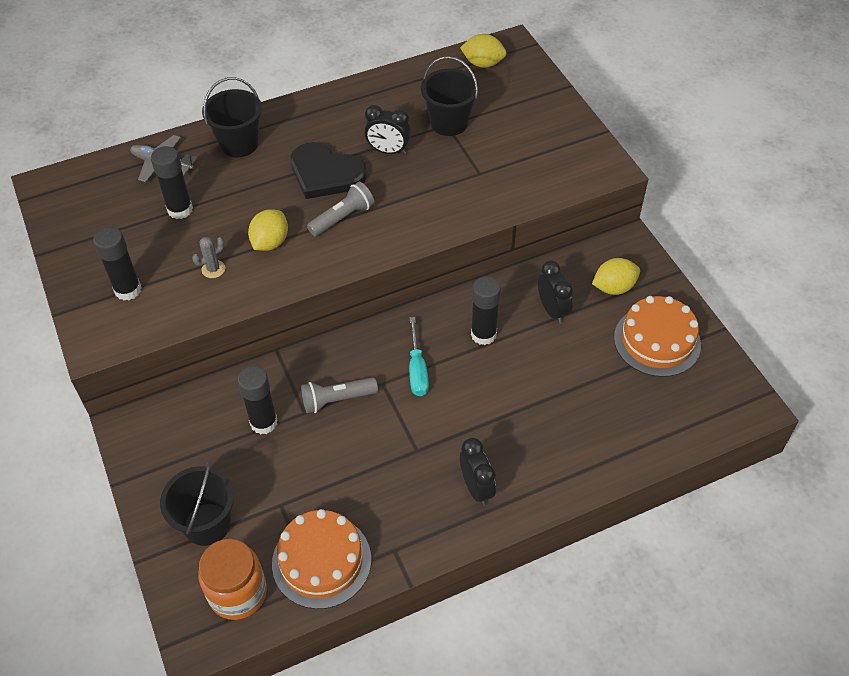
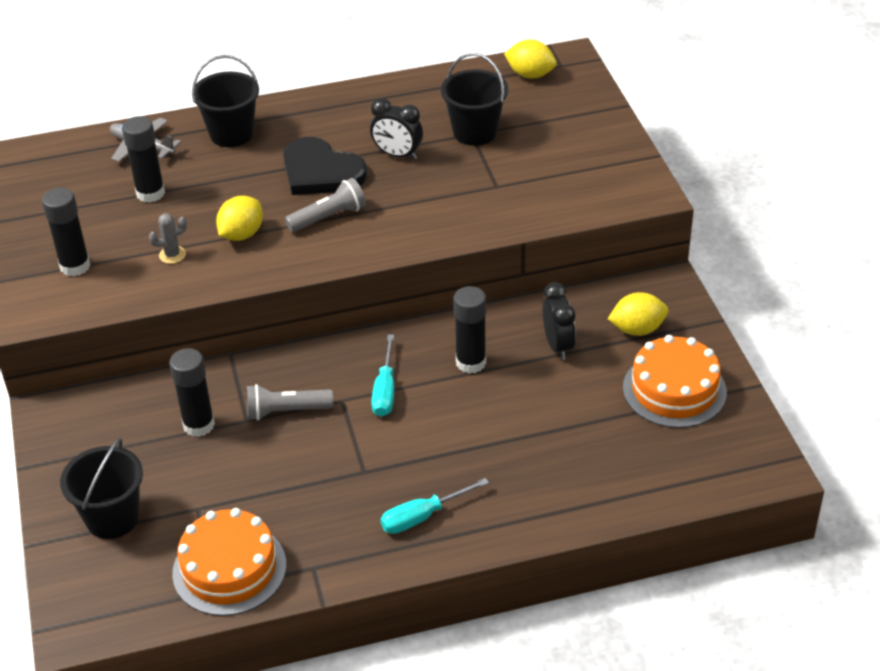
camera: 10 degrees right, 10 degrees down
(238, 593) = (130, 589): orange jar -> none
(476, 488) = (422, 517): black clock -> turquoise screwdriver

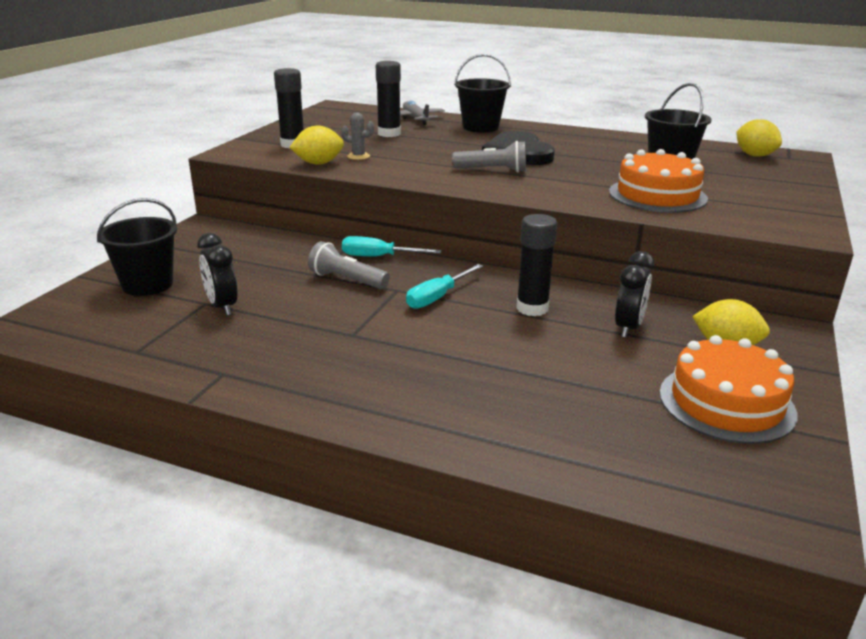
camera: 35 degrees right, 15 degrees down
(199, 425) = (278, 264): black glue stick -> none
(229, 569) = (166, 344): orange cake -> orange cake (657, 195)
(241, 234) = (418, 161): yellow lemon -> yellow lemon (318, 163)
(397, 155) = (589, 160): black clock -> black clock (222, 306)
(422, 517) = (356, 383): turquoise screwdriver -> turquoise screwdriver (379, 257)

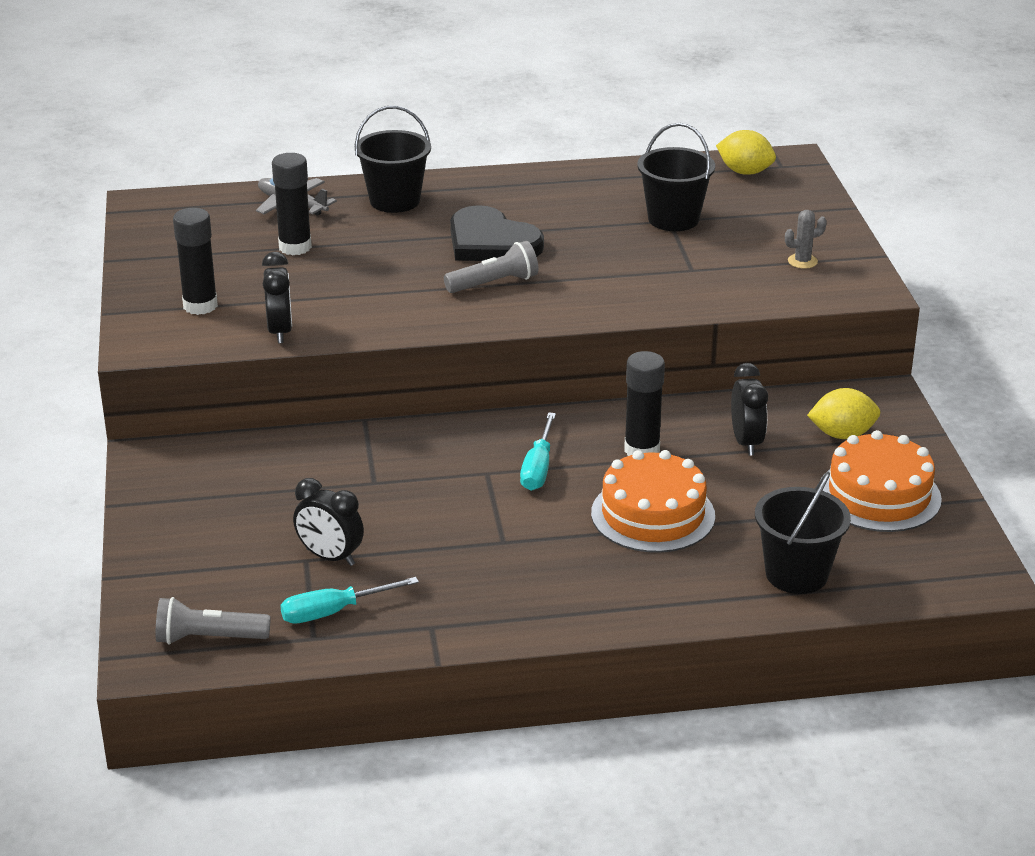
camera: 30 degrees left, 5 degrees up
(147, 284) = (207, 560): black bucket -> black bucket (796, 574)
(318, 163) = (280, 331): yellow lemon -> black clock
(347, 280) = (421, 478): grey flashlight -> grey flashlight (209, 638)
(358, 156) = (311, 304): grey cactus -> grey cactus (802, 261)
(379, 257) = (419, 435): turquoise screwdriver -> turquoise screwdriver (333, 612)
(657, 195) = (698, 274): orange cake -> orange cake (653, 514)

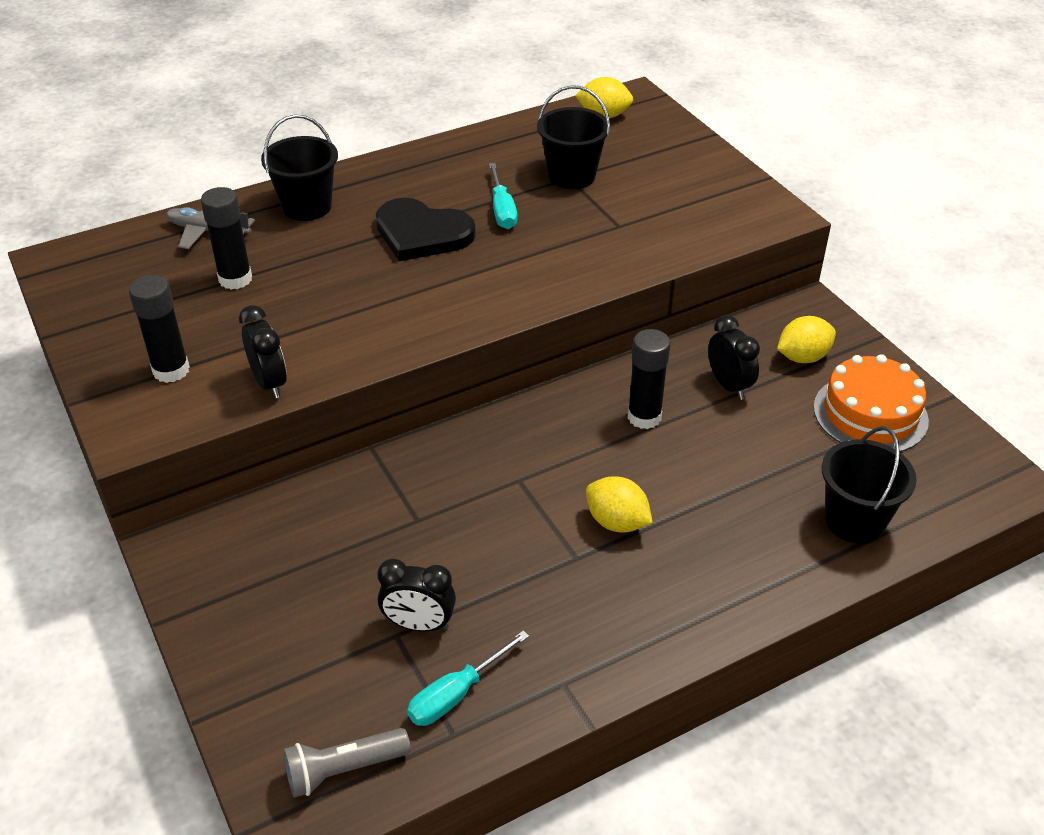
camera: 20 degrees left, 10 degrees up
(494, 283) = (450, 279): grey flashlight -> none
(538, 468) = (563, 461): turquoise screwdriver -> turquoise screwdriver (502, 210)
(559, 524) = (617, 522): none -> yellow lemon
(653, 514) = (694, 487): orange cake -> none
(802, 261) = (707, 197): grey cactus -> none

